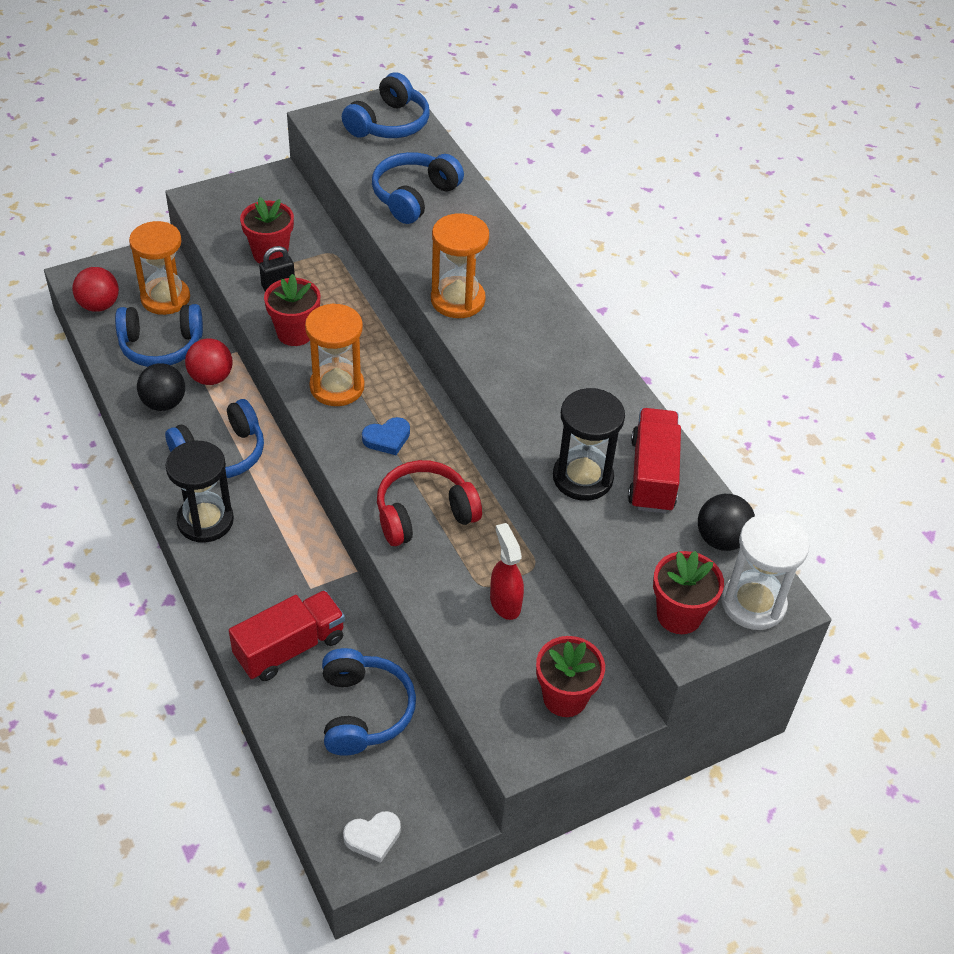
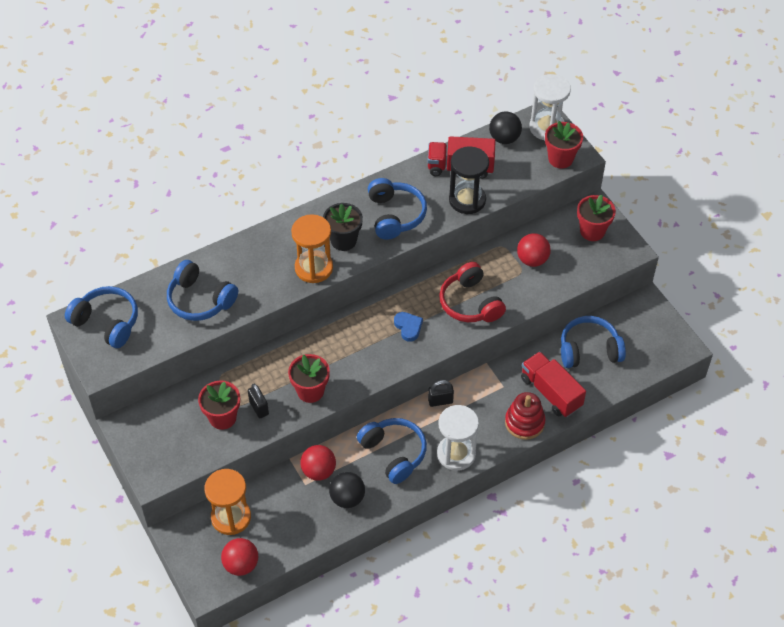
camera: 90 degrees left, 5 degrees up
(161, 346) = (286, 511): blue headphones -> blue headphones (395, 215)
(205, 521) = (456, 454): black hourglass -> white hourglass
(241, 607) = (524, 422): none -> red stacking toy
(297, 510) = (440, 401): none -> black padlock
(337, 387) = (363, 360): orange hourglass -> none
(373, 837) = (668, 339): white heart -> none
(505, 602) = (532, 260): red spray bottle -> red ball
(506, 332) = (343, 240): none -> black flower pot

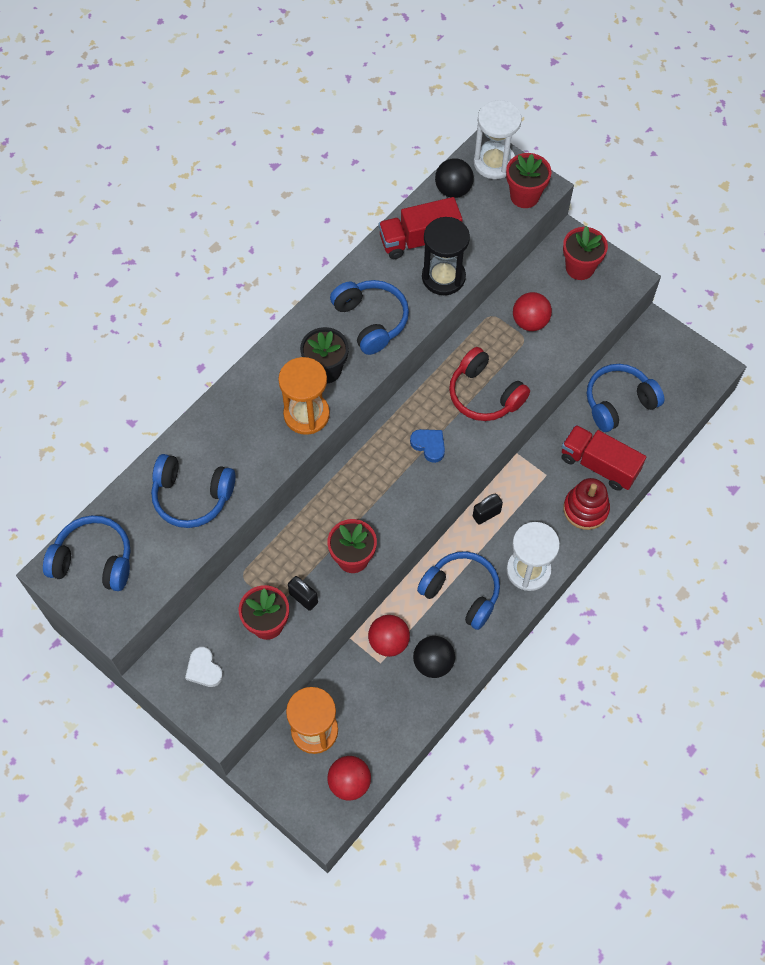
camera: 20 degrees left, 10 degrees up
(160, 434) = (204, 669): none -> white heart

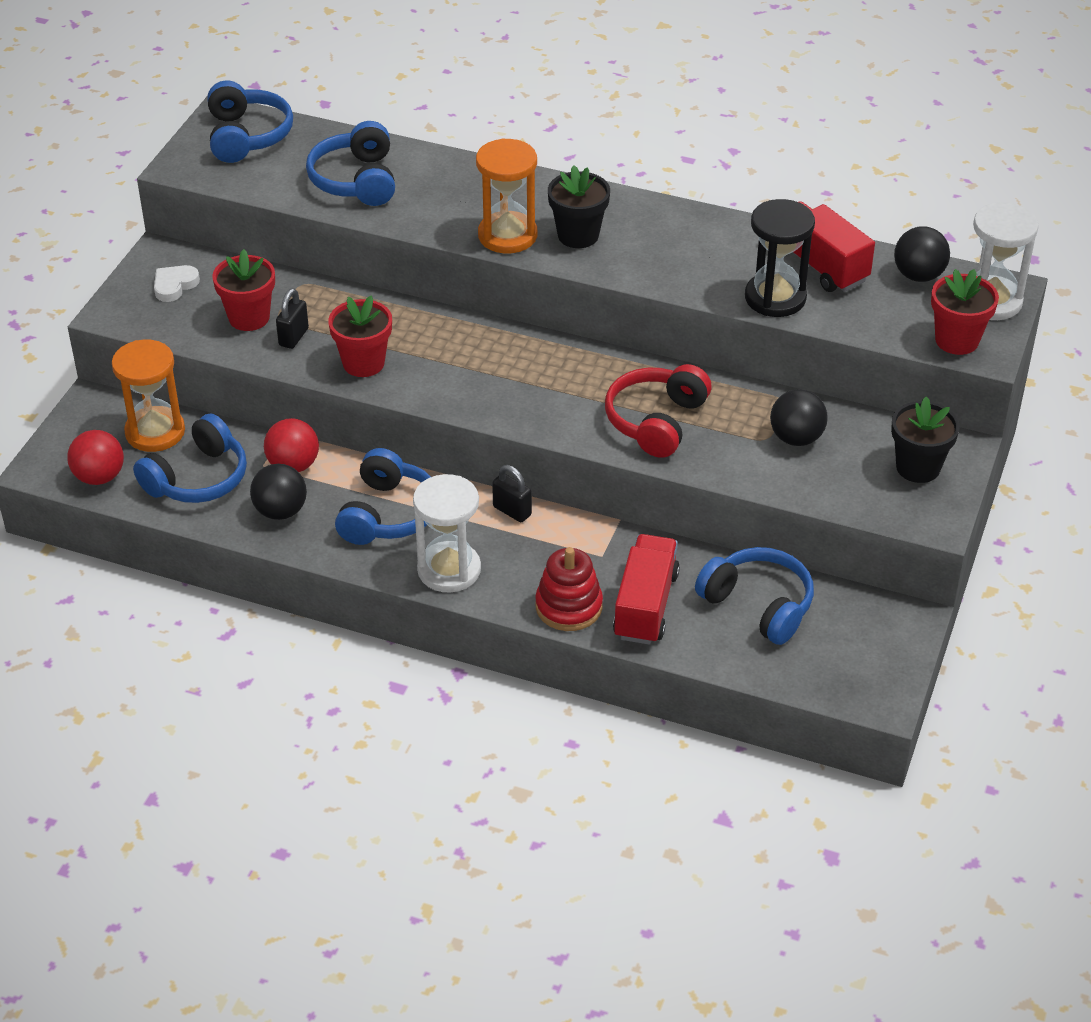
camera: 70 degrees right, 20 degrees down
(371, 321) = (670, 254): blue headphones -> blue headphones (197, 478)
(429, 445) = (553, 389): blue heart -> none
(530, 322) = (796, 438): red ball -> black ball
(580, 268) = (918, 467): red flower pot -> black flower pot

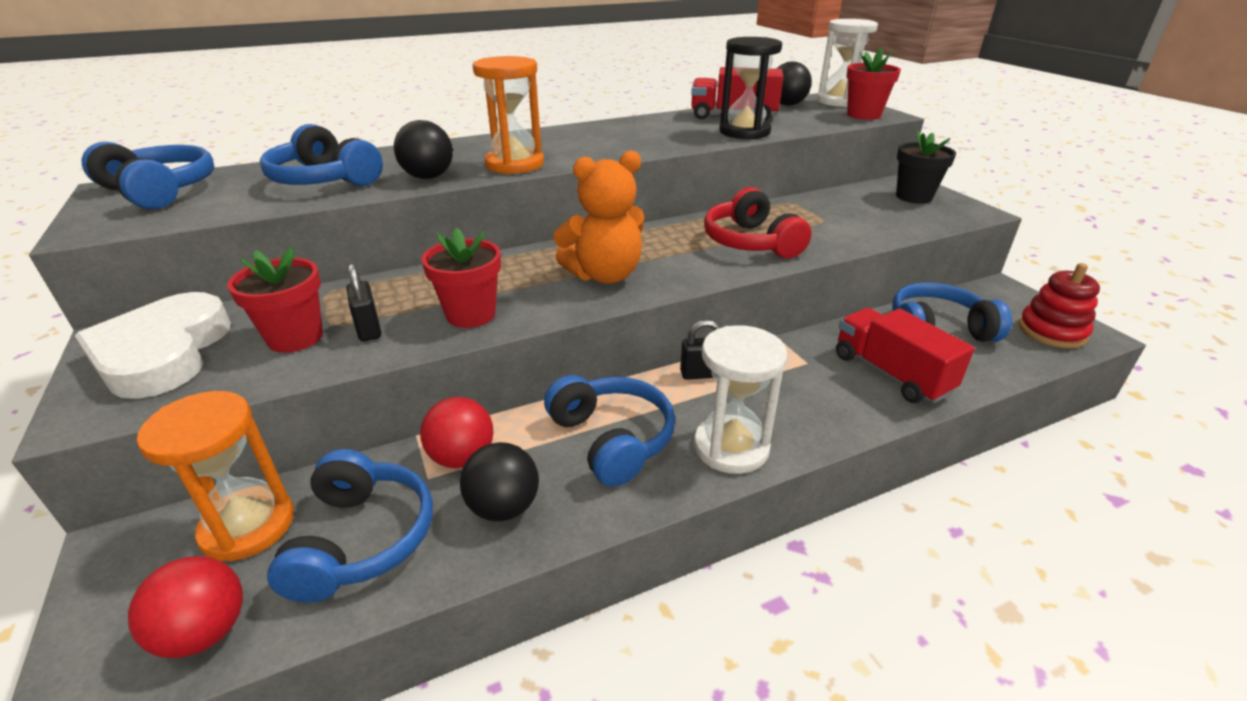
camera: 45 degrees left, 10 degrees down
(174, 285) = (163, 353): white heart -> white heart, size x2.15
(494, 383) = (604, 275): none -> orange teddy bear
(569, 607) = (854, 409): red stacking toy -> red stacking toy (1051, 331)
(578, 235) = (567, 149): black flower pot -> none
(796, 438) = (836, 213): black ball -> black ball (428, 177)

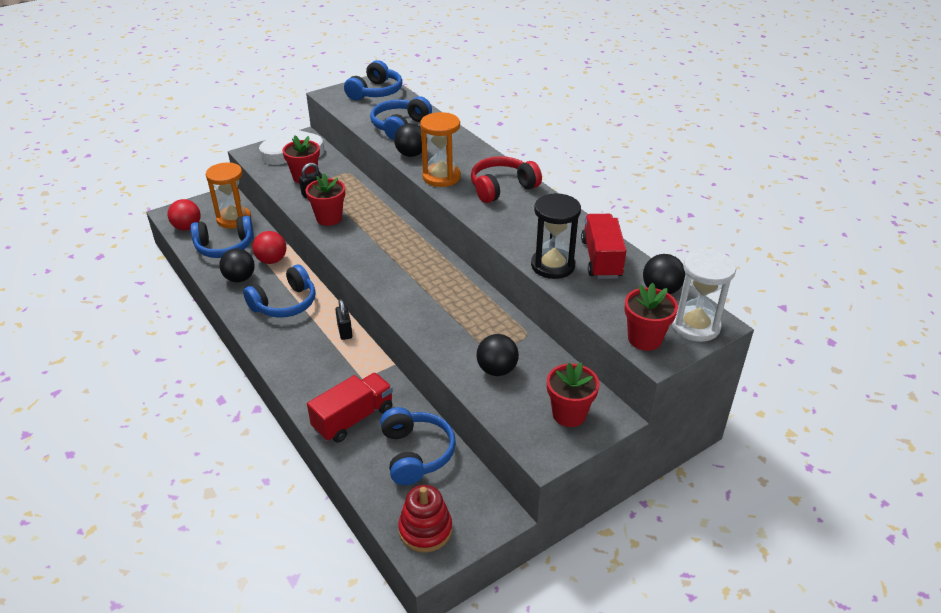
camera: 80 degrees right, 5 degrees up
(604, 275) = (379, 254): orange teddy bear -> none
(731, 447) = (279, 345): white hourglass -> none
(751, 242) = (440, 312): red headphones -> red headphones (502, 188)
(856, 221) = (497, 370): none -> black ball
(914, 197) = (569, 414): black flower pot -> red flower pot

